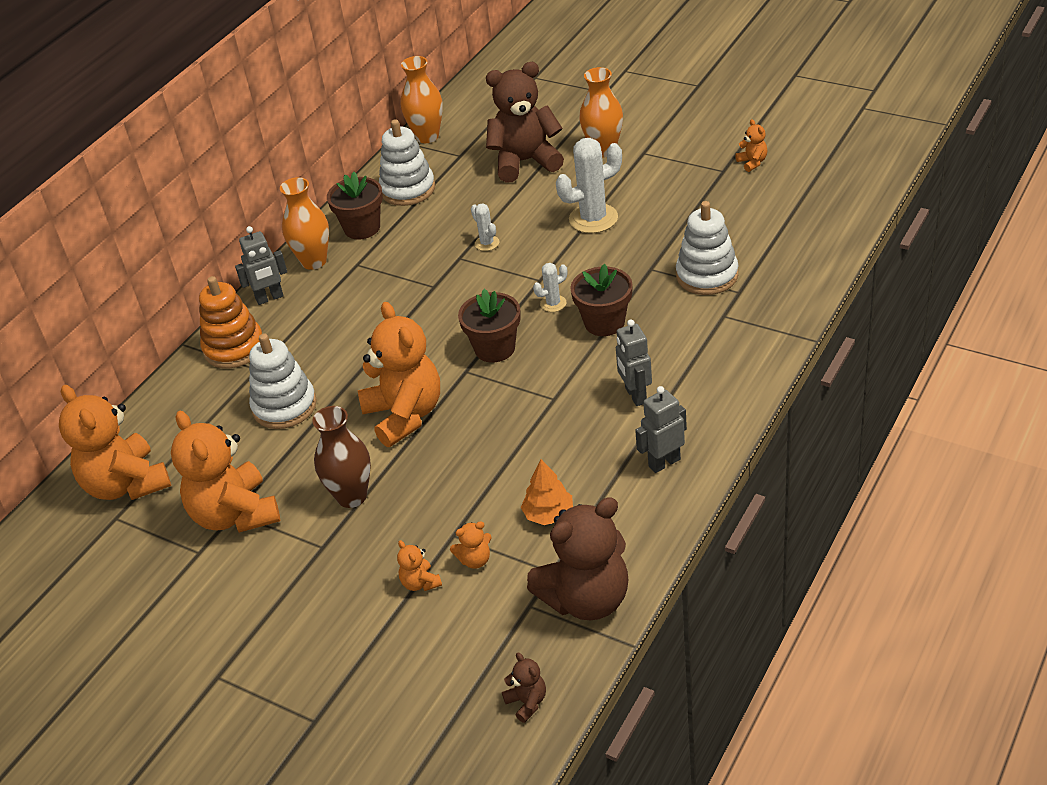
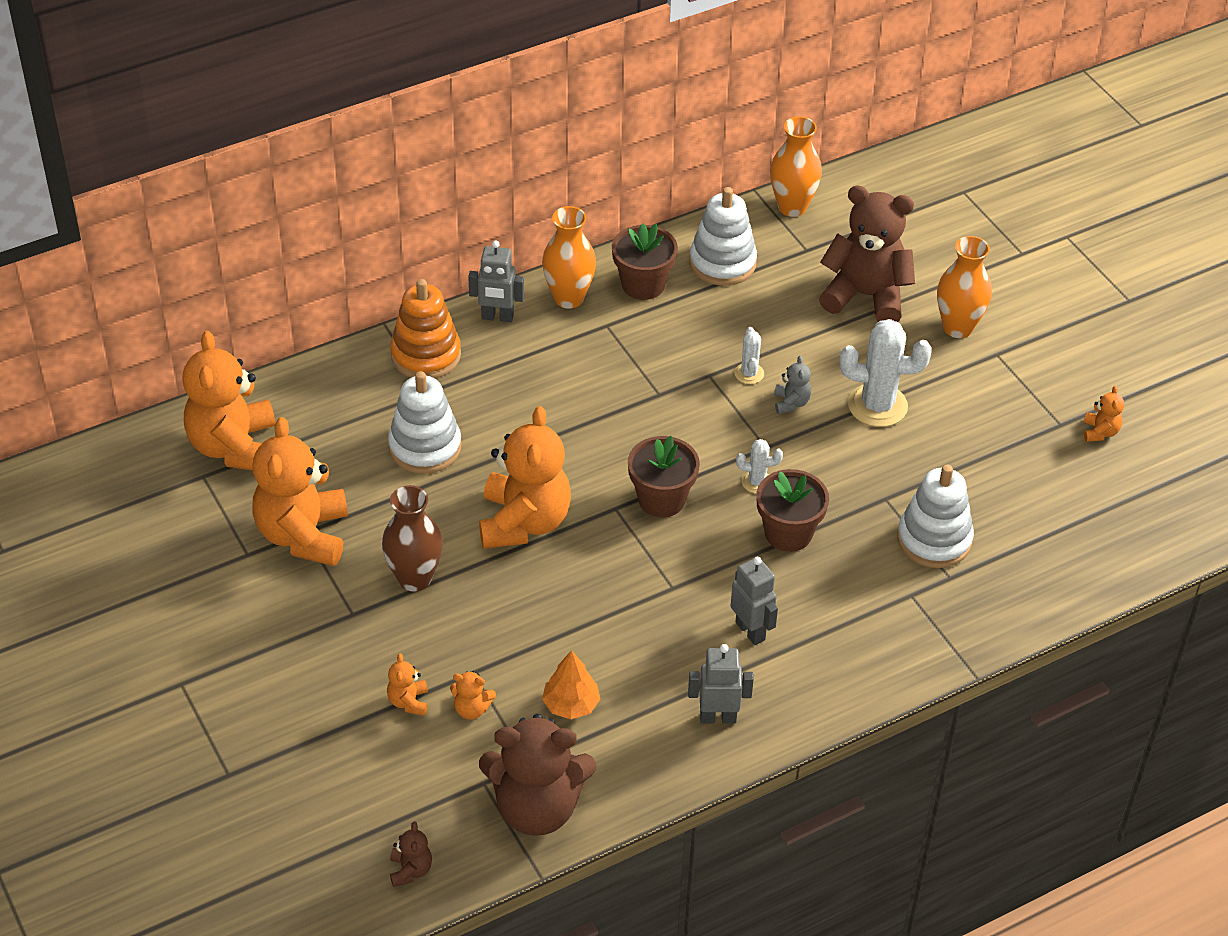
camera: 25 degrees right, 5 degrees up
(532, 246) = (791, 403): none -> grey teddy bear
(635, 395) = (750, 631): grey robot -> grey robot turned 135 degrees clockwise

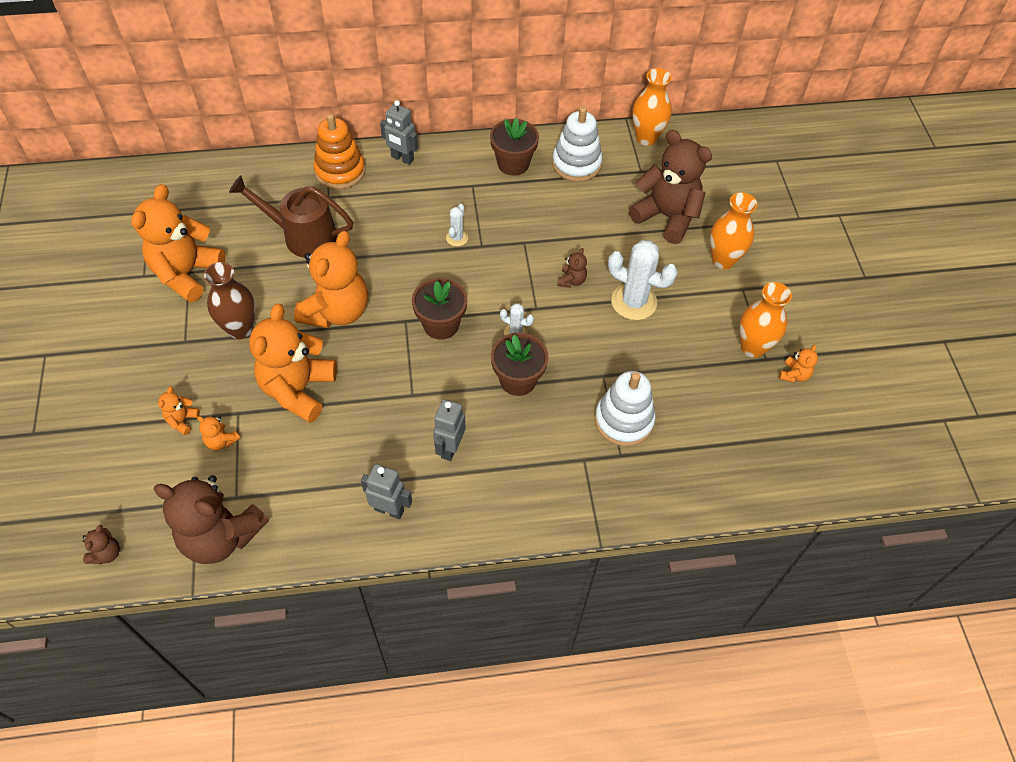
camera: 20 degrees right, 10 degrees up
(234, 447) = (180, 198): orange teddy bear -> orange teddy bear (298, 390)
(425, 447) = (302, 236): white stacking toy -> brown watering can
(569, 298) = (457, 159): orange vase -> orange vase (752, 347)
(571, 704) = (291, 462): orange tree -> none
(749, 373) = (553, 249): white cactus -> white cactus (457, 238)
(750, 631) = (450, 448): grey robot -> grey robot turned 150 degrees counterclockwise
(791, 403) = (571, 280): grey teddy bear -> brown teddy bear

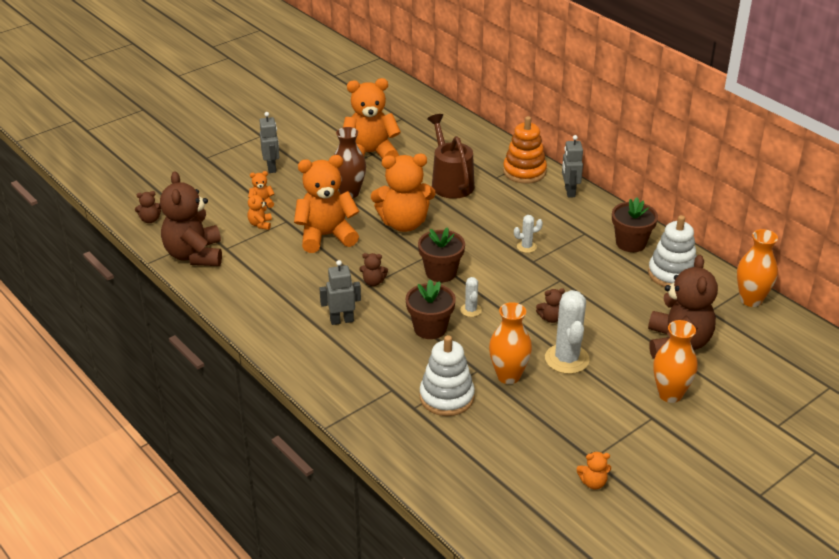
camera: 60 degrees right, 20 degrees down
(389, 509) = (270, 314): grey robot -> grey robot (272, 168)
(410, 388) = (373, 282): none -> brown teddy bear
(752, 347) = (595, 446): orange vase -> orange vase (508, 376)

